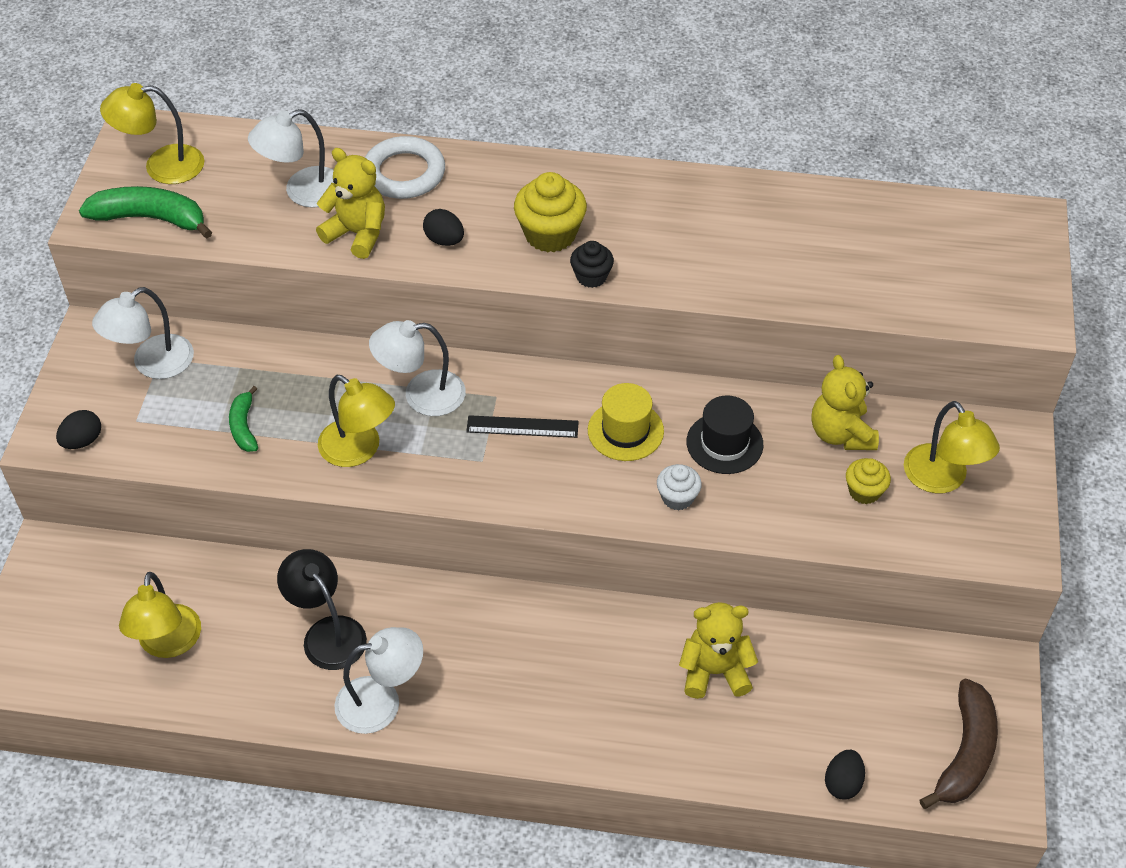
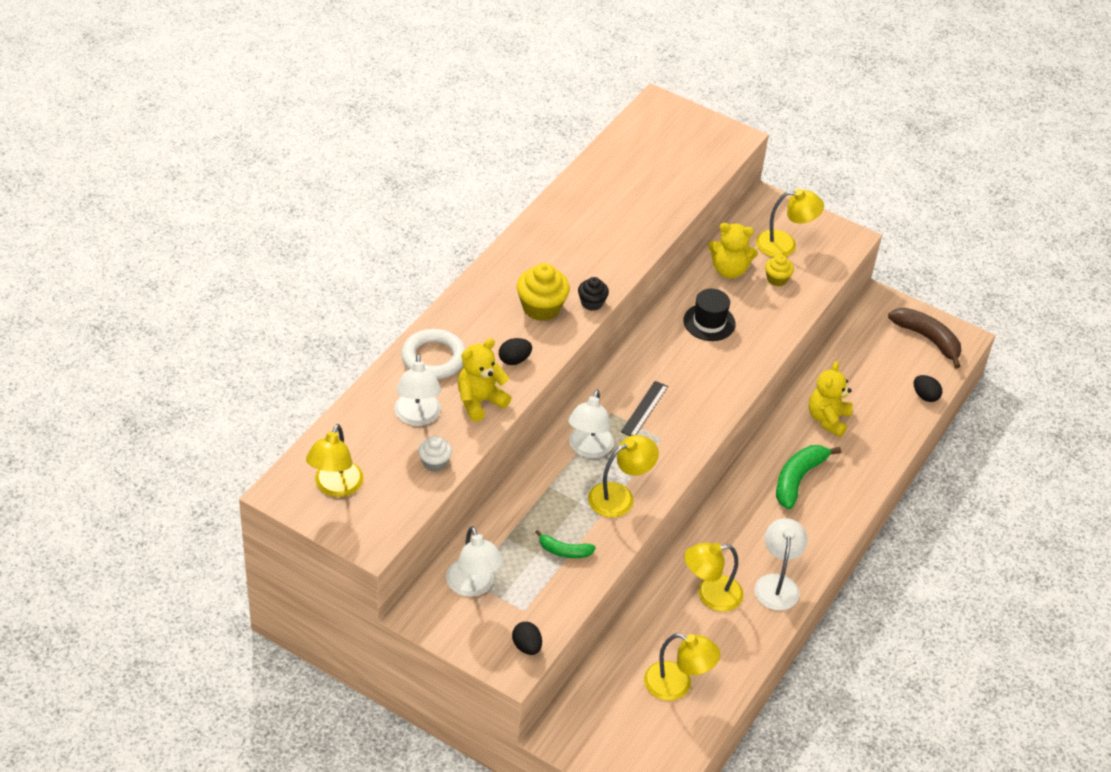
camera: 70 degrees left, 5 degrees down
(151, 218) = (391, 508): green banana -> green banana (798, 479)
(327, 633) = (710, 595): black lamp -> yellow lamp
(625, 430) = (674, 362): yellow hat -> none
(677, 497) = (740, 359): white cupcake -> white cupcake (434, 462)

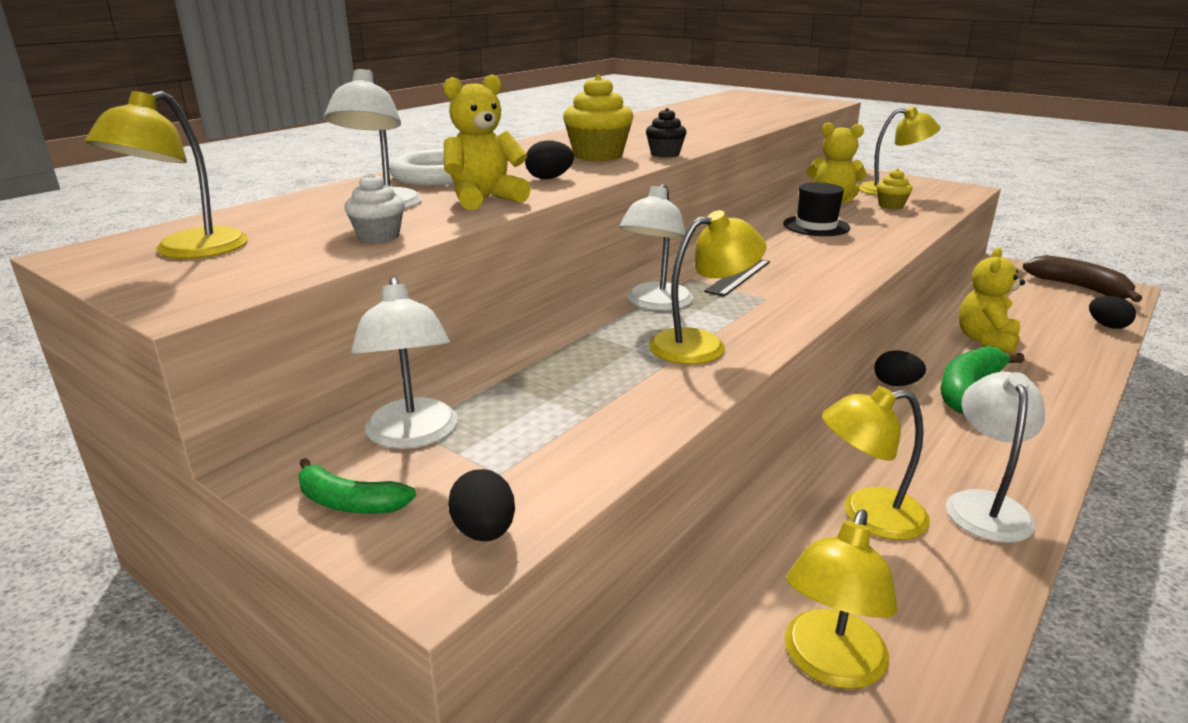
camera: 10 degrees right, 20 degrees down
(564, 551) = (599, 398): green banana -> green banana (349, 502)
(677, 685) = (829, 665): yellow lamp -> yellow lamp turned 90 degrees clockwise
(750, 475) = (896, 384): none -> black egg

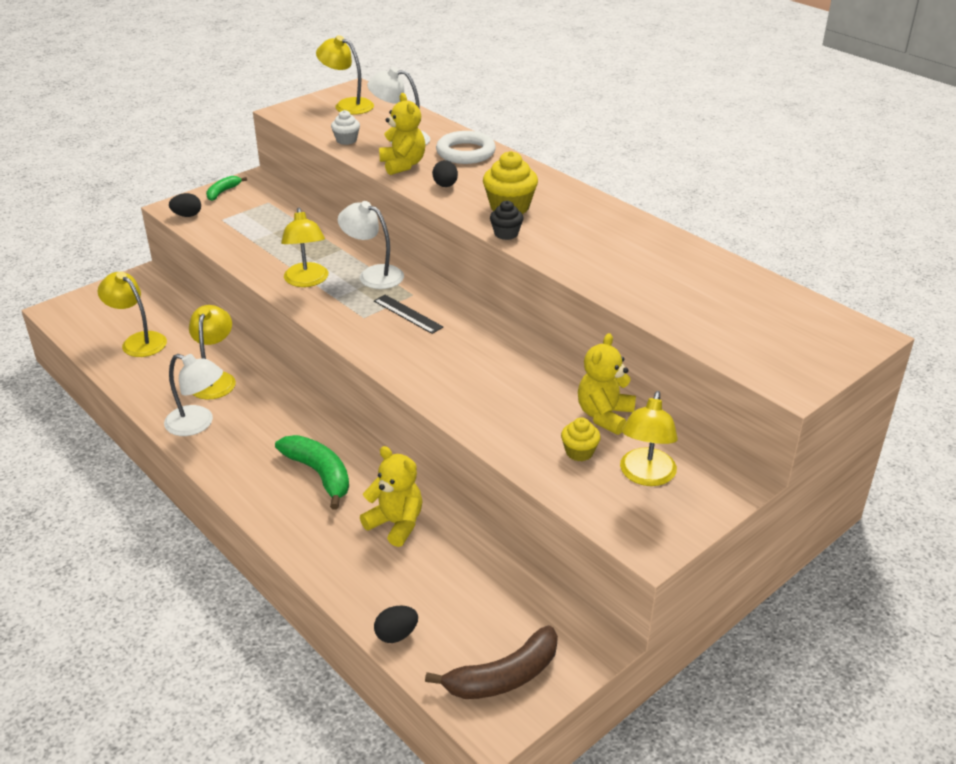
camera: 100 degrees right, 10 degrees up
(412, 435) = (261, 202): white lamp -> none
(816, 226) = (518, 381): black hat -> none
(896, 384) = (343, 440): black egg -> none

